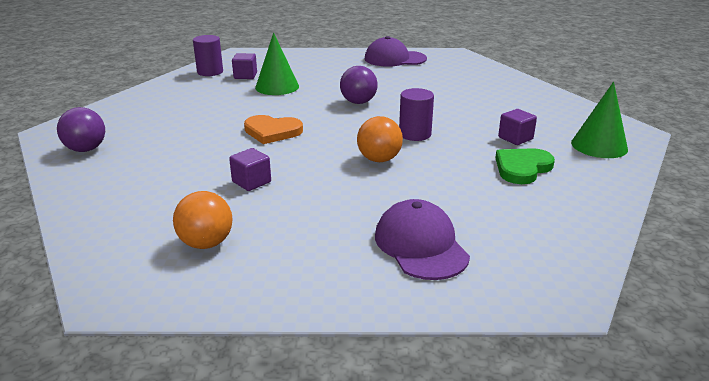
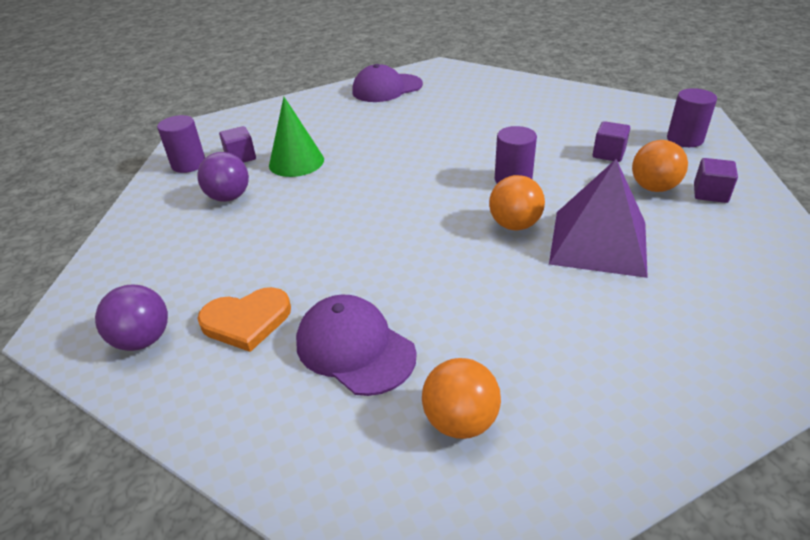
camera: 25 degrees left, 10 degrees up
(251, 182) = (414, 308): purple cube -> purple cube (710, 193)
(272, 132) = (359, 227): orange heart -> orange heart (246, 321)
(358, 102) = (411, 156): purple ball -> purple ball (229, 197)
(421, 245) = (675, 320): purple cap -> purple cap (355, 348)
(428, 186) = (598, 242): none -> purple pyramid
(522, 168) = (653, 188): green heart -> orange ball
(599, 146) = (685, 139): green cone -> purple cylinder

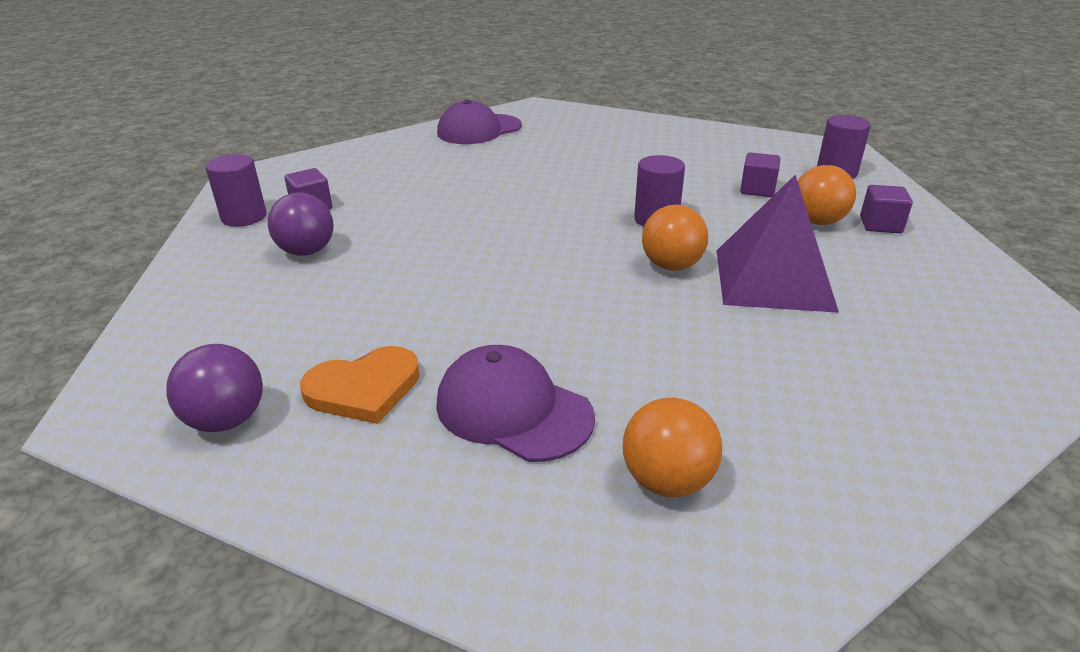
camera: 10 degrees left, 5 degrees down
(296, 162) = (385, 210): green cone -> none

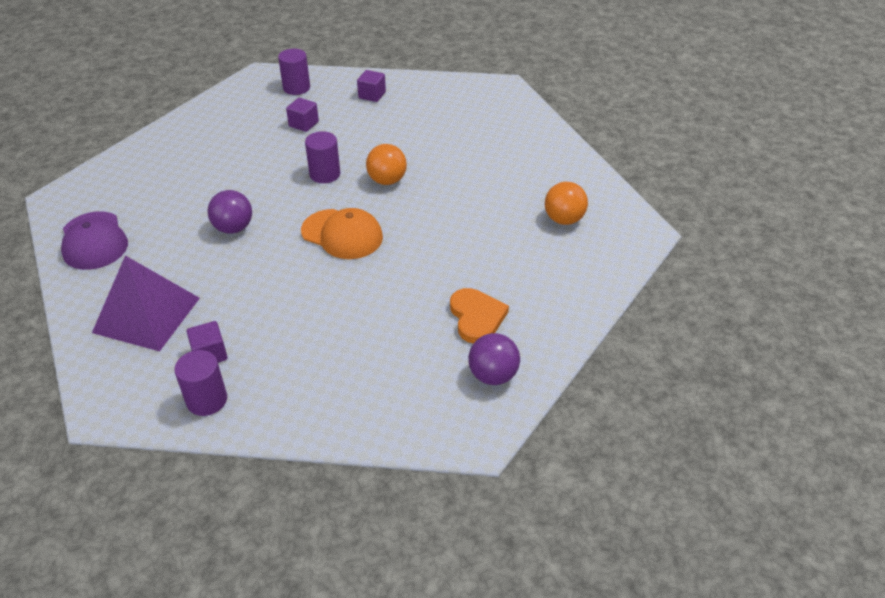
camera: 80 degrees left, 10 degrees up
(307, 251) = (294, 352): purple ball -> purple ball (233, 228)
(513, 409) = (507, 260): purple cap -> none
(532, 249) = (342, 234): none -> orange cap
(773, 279) = (415, 148): purple pyramid -> purple pyramid (146, 315)
(817, 221) = (358, 115): orange ball -> none

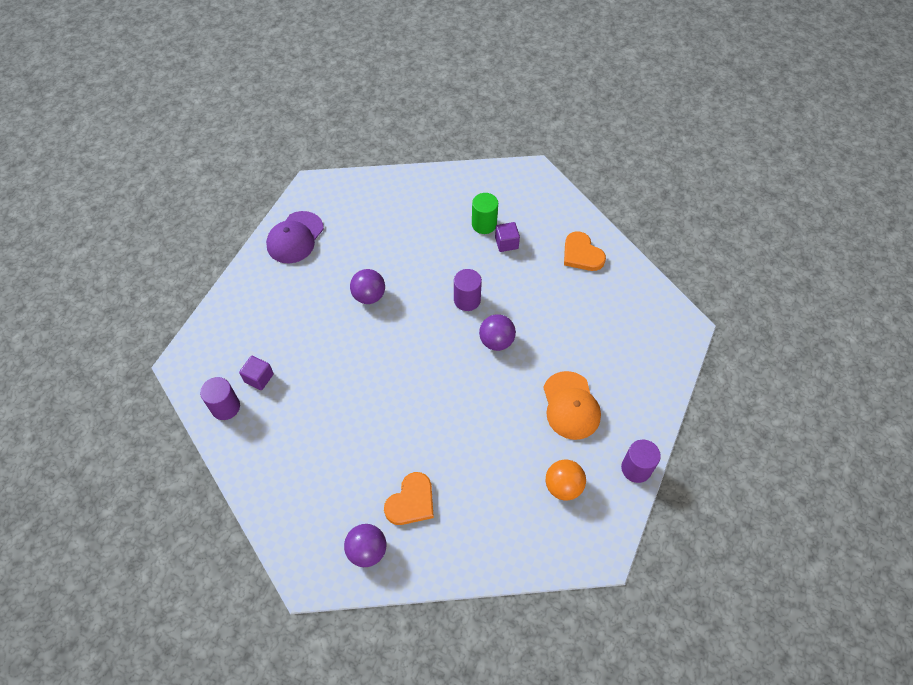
camera: 50 degrees right, 15 degrees up
(146, 315) = (262, 319): purple pyramid -> none
(267, 125) = (484, 224): none -> green cylinder
(296, 88) = (541, 204): purple cylinder -> purple cylinder (636, 468)
(342, 234) = (418, 360): orange cap -> orange cap (570, 406)
(372, 95) = (582, 254): purple cube -> orange heart
(387, 180) = (496, 341): orange ball -> purple ball

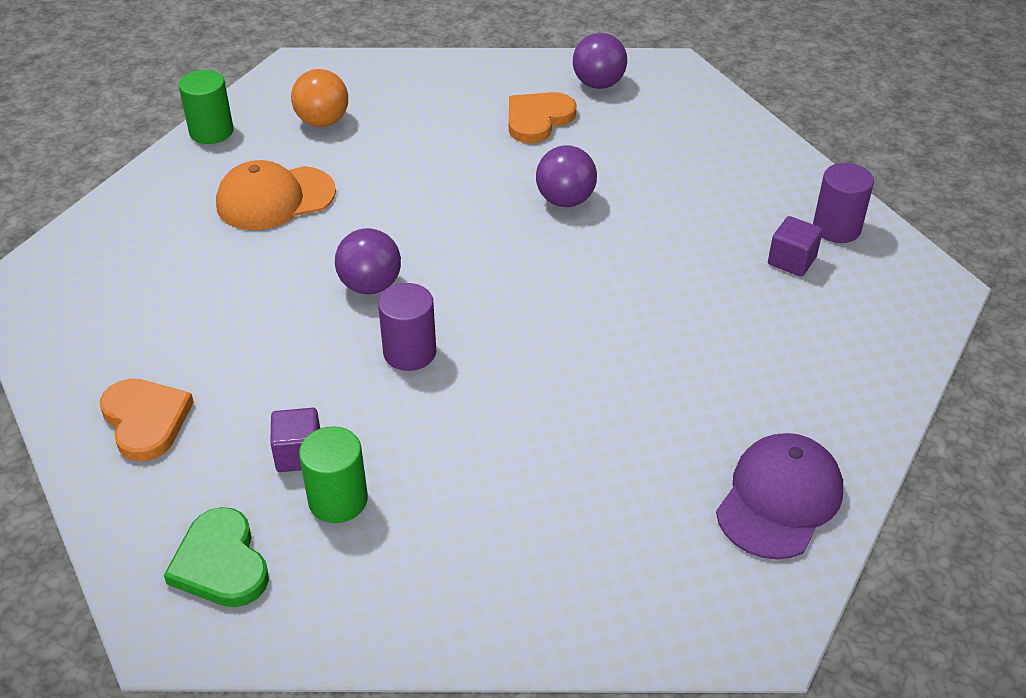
camera: 175 degrees left, 15 degrees down
(369, 296) = (604, 371): purple ball -> purple ball (565, 200)
(524, 196) = (221, 563): none -> green heart
(570, 406) = (275, 198): orange cap -> orange cap turned 105 degrees counterclockwise
(636, 468) = (211, 131): purple cylinder -> green cylinder

